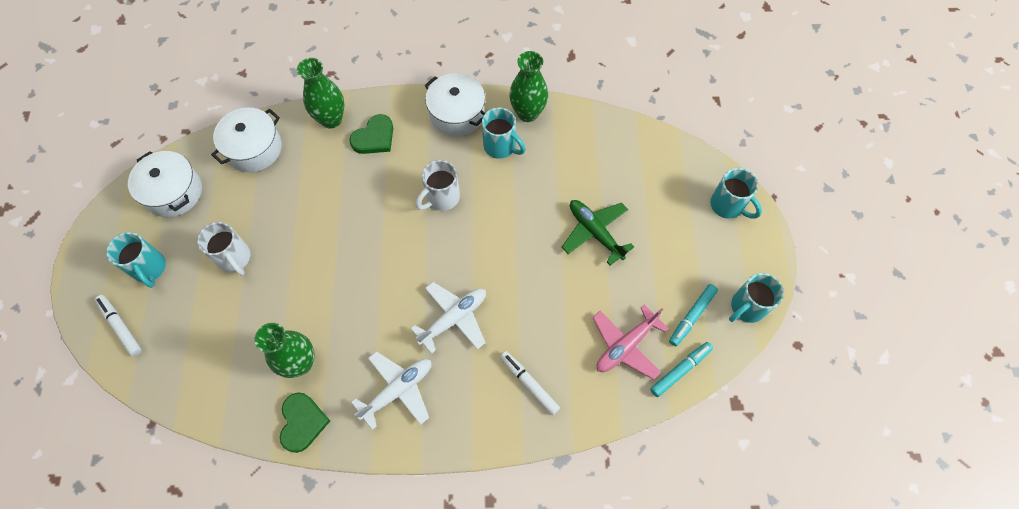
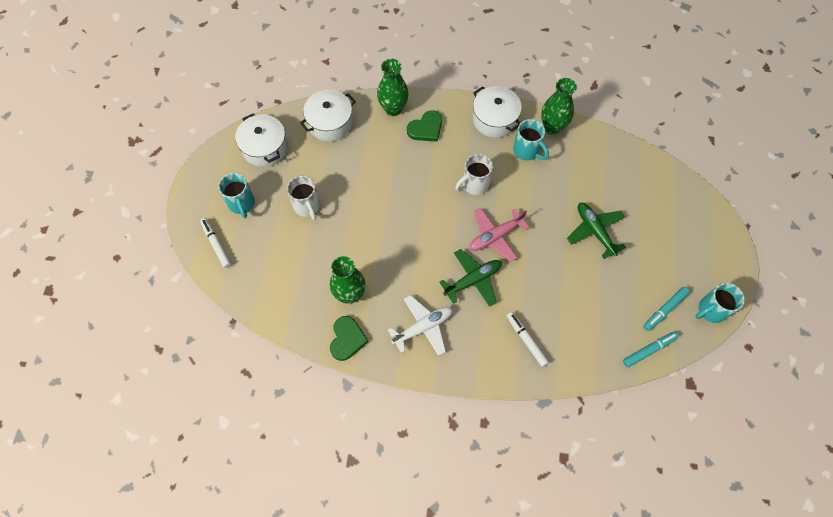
camera: 10 degrees right, 0 degrees up
(454, 318) = (473, 280): white plane -> green plane
(625, 345) = (607, 324): pink plane -> pink plane (495, 236)
(728, 206) = (708, 227): turquoise mug -> none

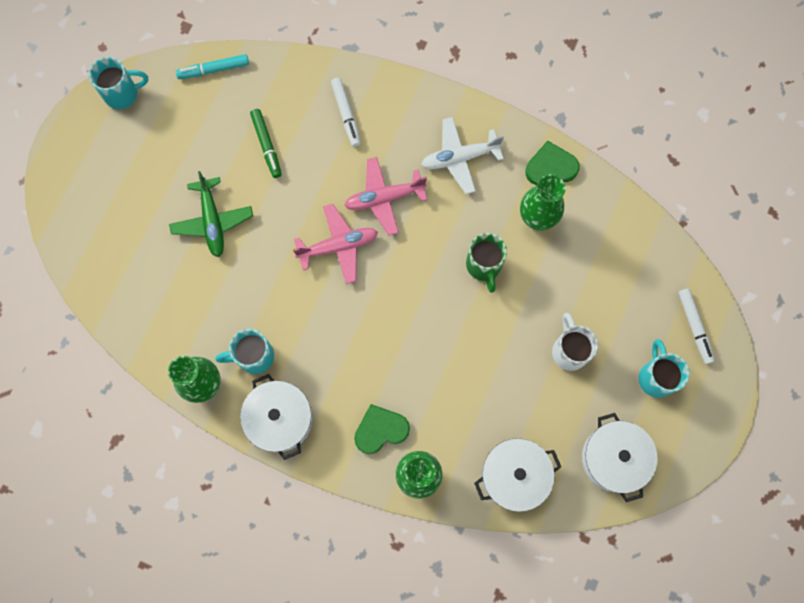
camera: 165 degrees left, 10 degrees up
(347, 339) = (551, 167): green heart -> green heart turned 60 degrees clockwise
(382, 249) = (484, 266): none -> green mug
(473, 280) = (384, 198): green plane -> pink plane
(474, 185) = (341, 324): white mug -> none
(527, 151) = (253, 356): turquoise mug -> turquoise mug turned 75 degrees counterclockwise
(579, 298) = (266, 145): none -> green marker
(664, 310) = (175, 107): turquoise marker -> none

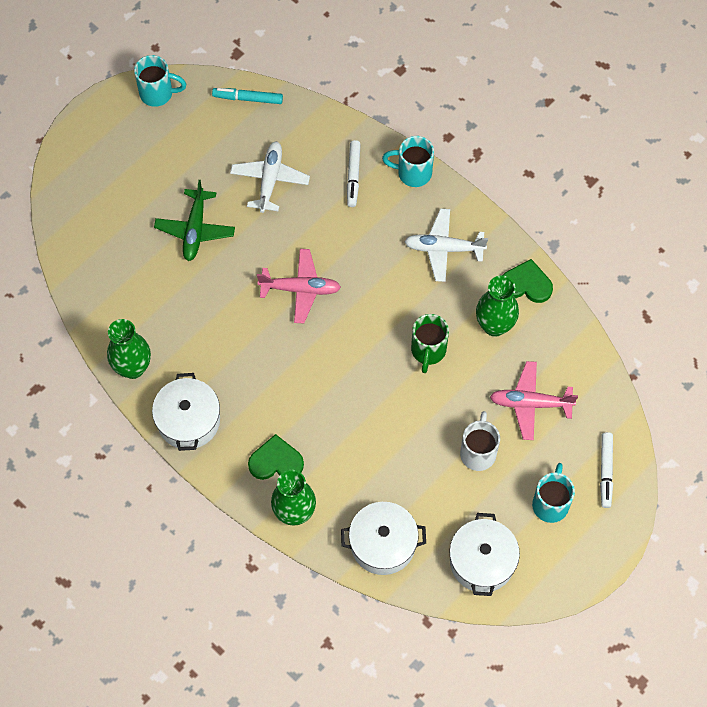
camera: 20 degrees right, 10 degrees down
(253, 356) = (186, 358): turquoise mug -> turquoise mug (412, 173)
(266, 145) = (270, 180): green marker -> white plane
(384, 198) = (359, 261): pink plane -> pink plane (530, 403)

